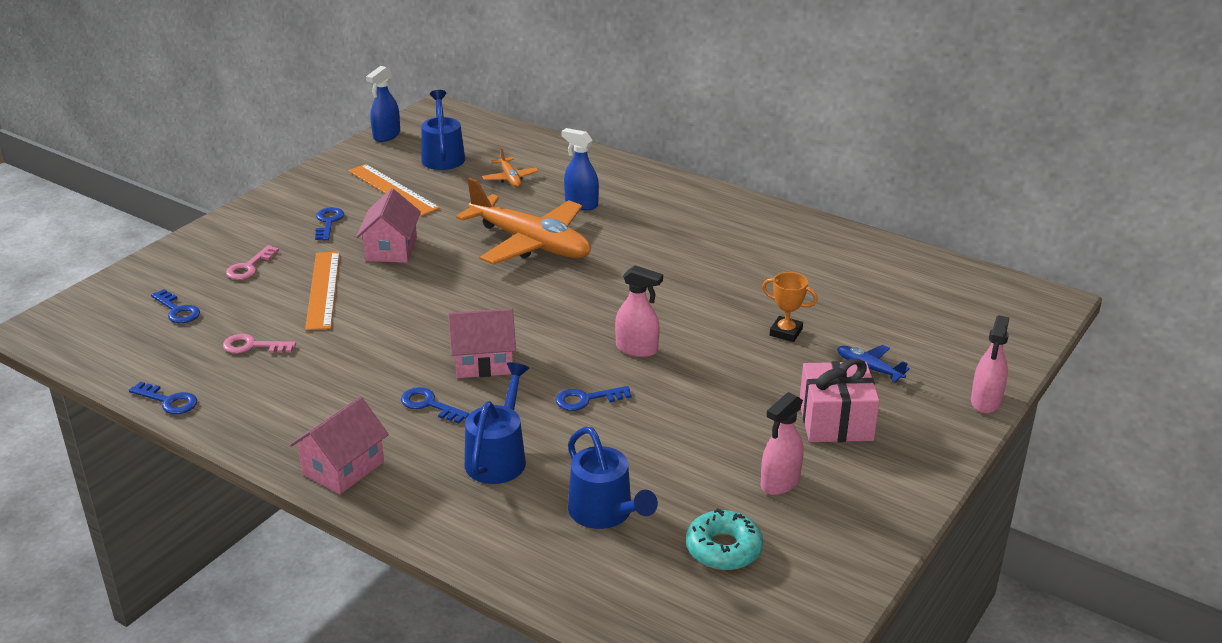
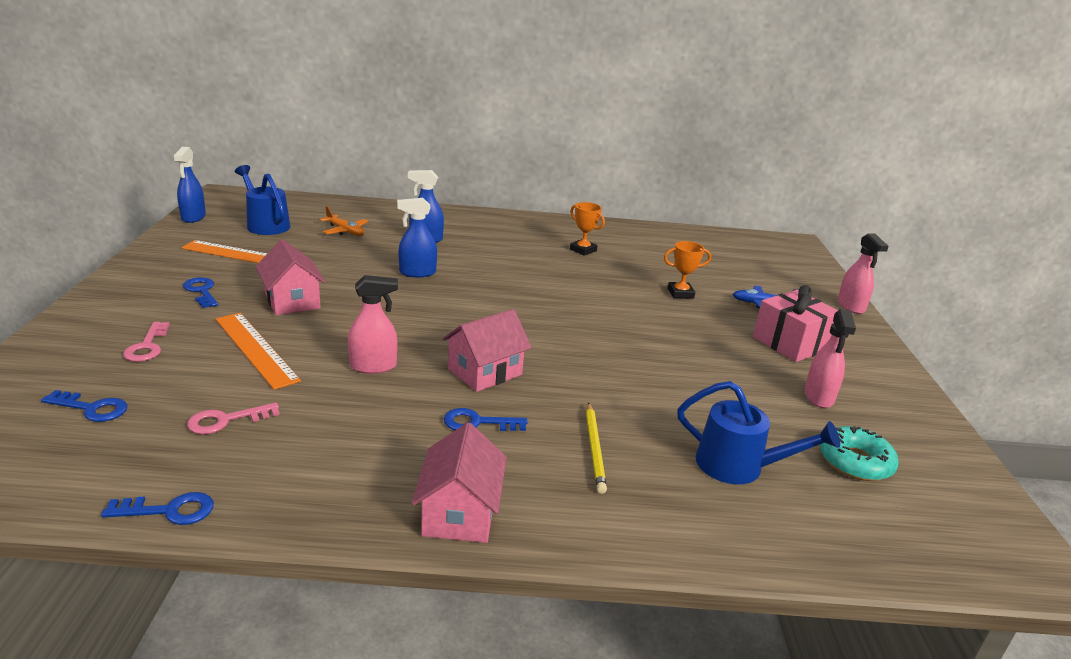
camera: 35 degrees left, 5 degrees down
(498, 457) = (594, 449): blue watering can -> yellow pencil
(530, 243) = (417, 273): orange plane -> blue spray bottle
(586, 399) = (606, 378): blue key -> none
(637, 349) = (596, 329): pink spray bottle -> pink spray bottle (373, 366)
(740, 253) = (583, 250): none -> orange trophy

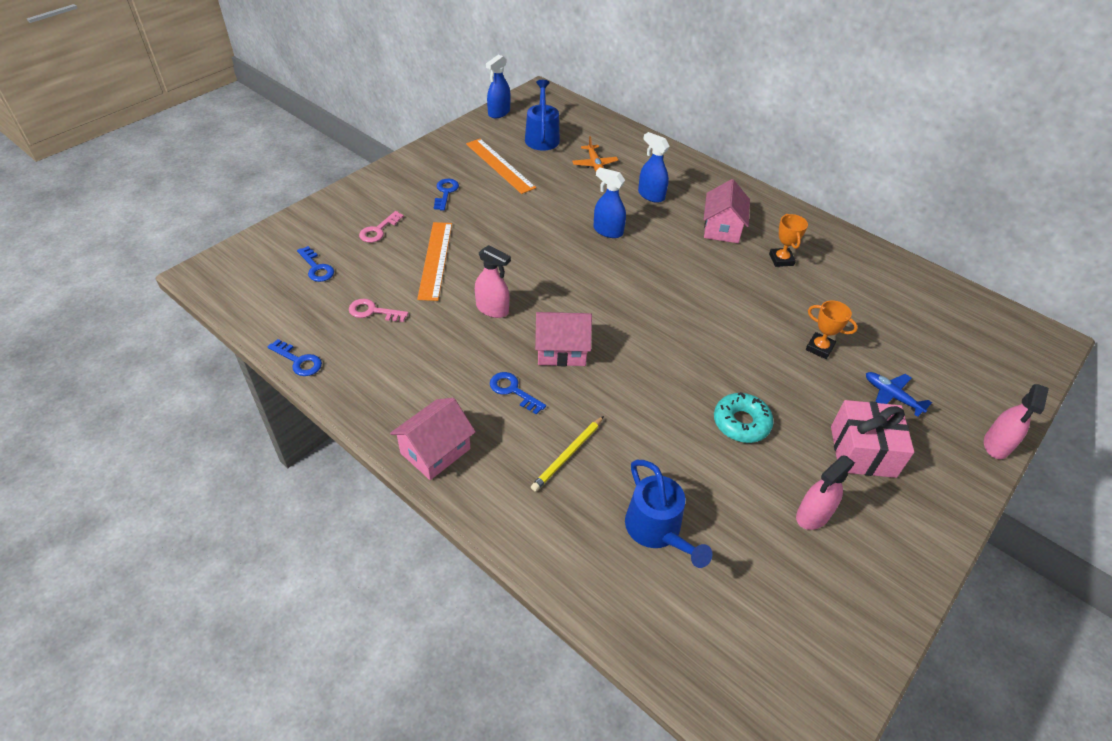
camera: 40 degrees right, 20 degrees up
(292, 301) = (494, 225): pink house -> pink house (722, 228)
(855, 462) = (761, 586): turquoise donut -> turquoise donut (741, 423)

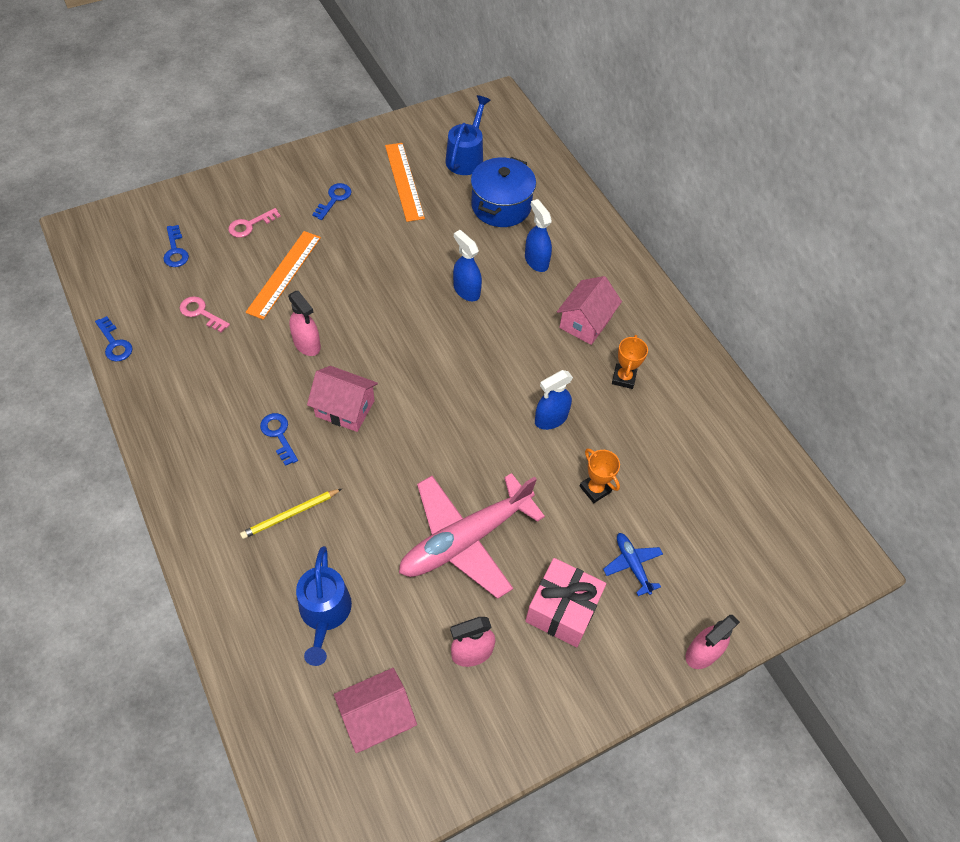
camera: 20 degrees right, 10 degrees up
(435, 451) = (182, 470): pink house -> pink house (377, 717)
(499, 113) = (439, 114): blue spray bottle -> blue spray bottle (550, 419)
(594, 164) = (501, 206): orange plane -> blue pot
(741, 423) = (465, 540): turquoise donut -> pink plane

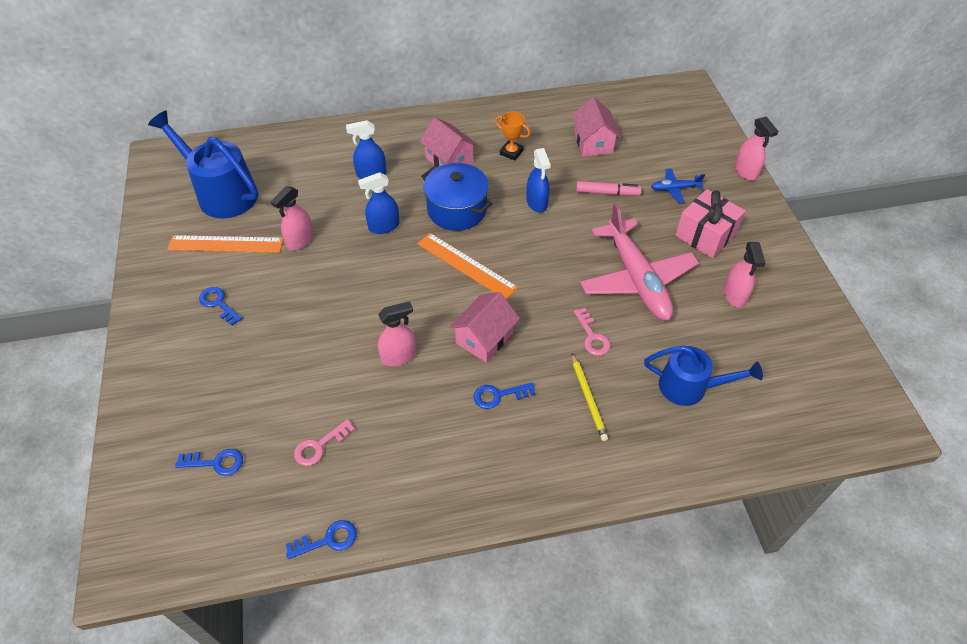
camera: 70 degrees left, 5 degrees down
(250, 225) = (215, 384): pink key -> pink key (592, 336)
(284, 274) = (300, 362): orange ruler -> orange ruler (466, 265)
(377, 717) = (783, 366): pink house -> pink house (593, 143)
(426, 232) = (300, 240): none -> pink spray bottle
(466, 157) = (221, 193): blue watering can -> blue watering can, size x1.52
(501, 206) = (296, 182): blue pot -> blue pot (457, 210)
(595, 489) = (607, 193): orange trophy -> pink marker

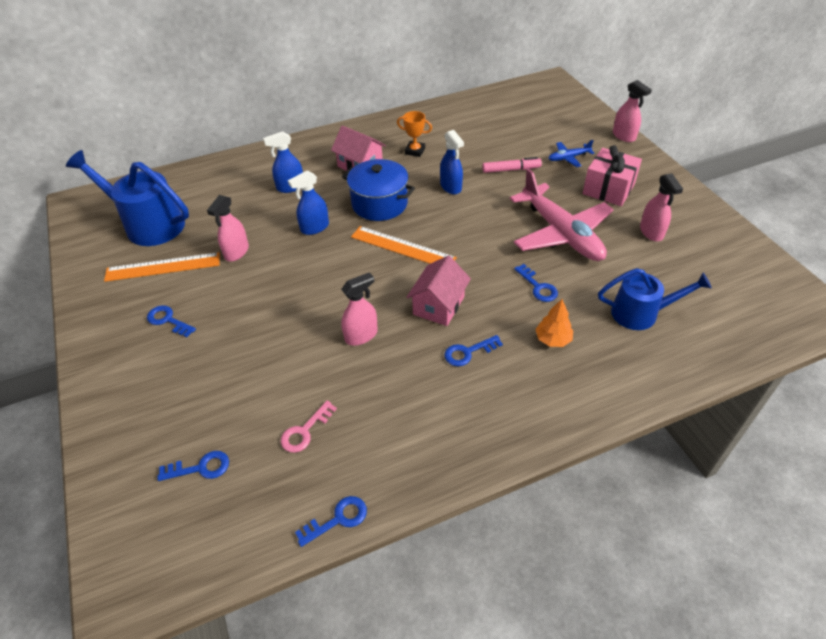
camera: 10 degrees left, 5 degrees down
(588, 398) = (553, 339): yellow pencil -> orange tree
(592, 336) = (538, 287): pink key -> blue key
(593, 143) = (485, 133): pink house -> none

